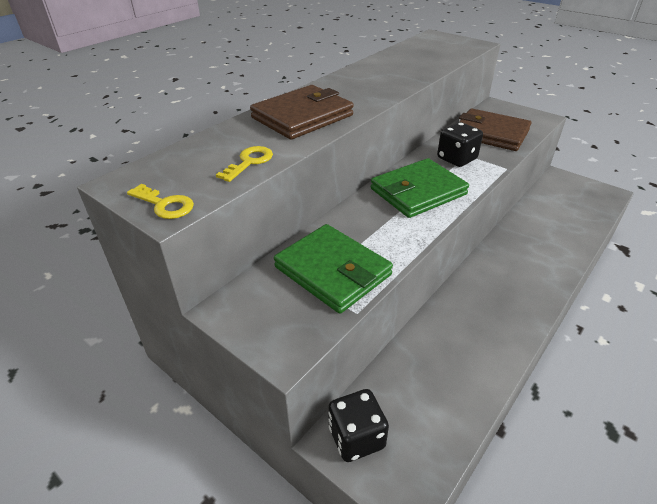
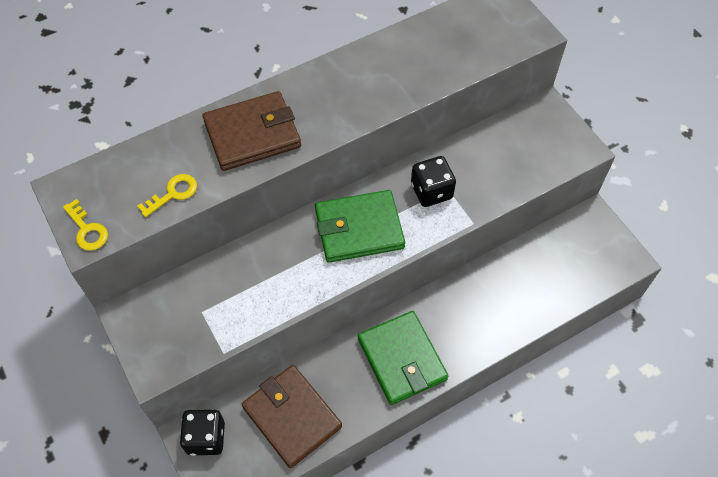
camera: 20 degrees right, 20 degrees up
(332, 271) = (227, 303): green wallet -> green wallet (401, 359)
(491, 133) = (500, 160): brown wallet -> brown wallet (292, 417)

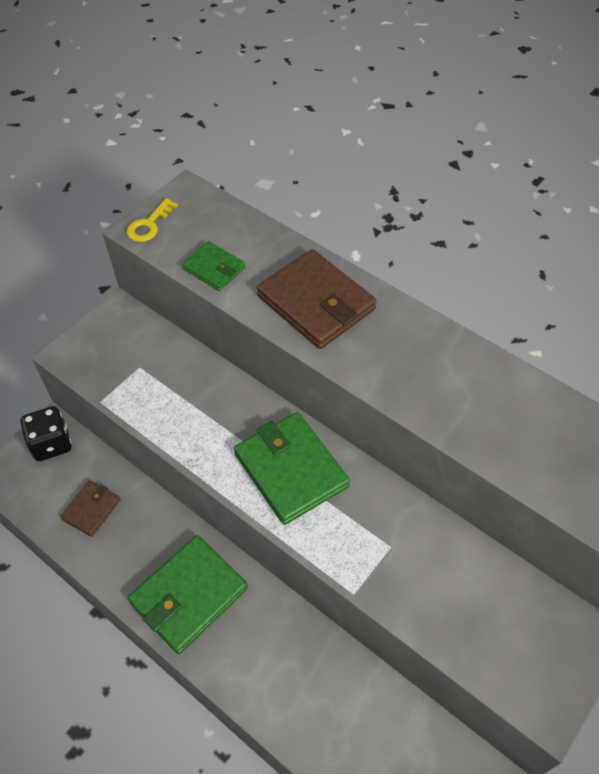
camera: 70 degrees right, 5 degrees down
(173, 193) = (214, 268): yellow key -> green wallet
(292, 417) = (91, 509): brown wallet -> brown wallet, size x0.54
(431, 191) = (377, 529): black dice -> none

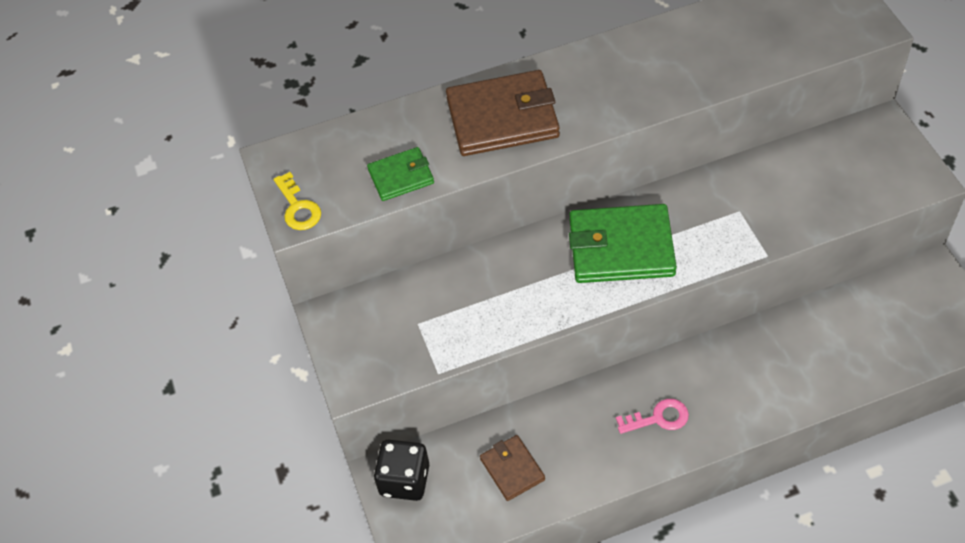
camera: 55 degrees left, 0 degrees up
(189, 595) = (658, 418): green wallet -> pink key

